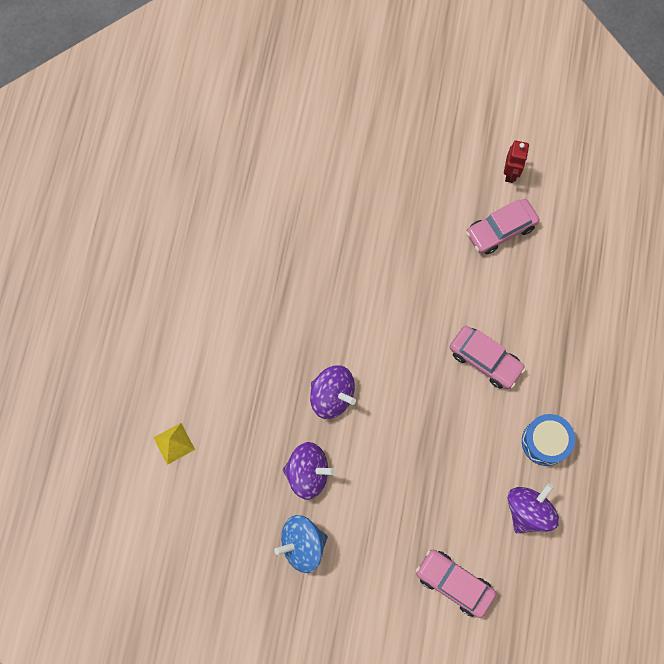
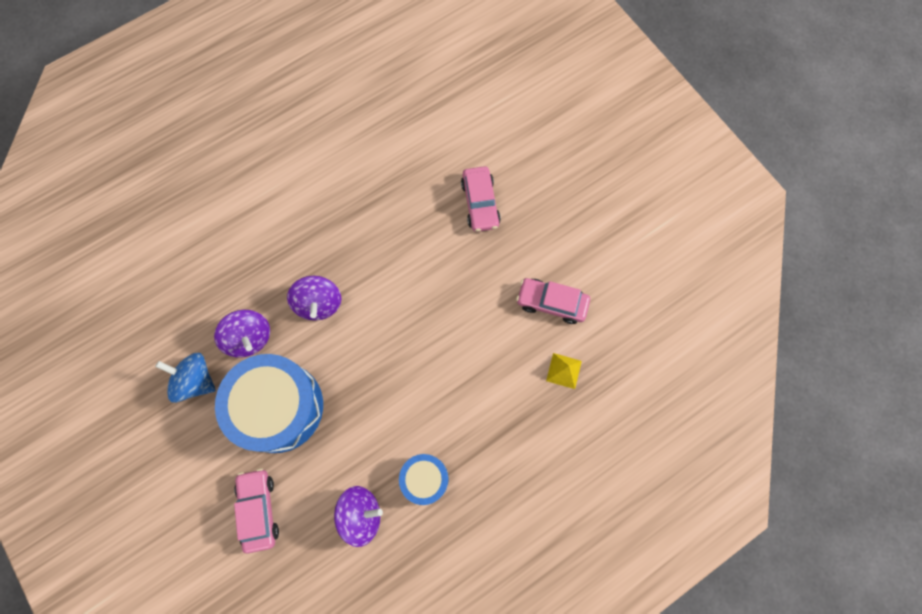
camera: 45 degrees right, 0 degrees up
(174, 443) = (193, 236): yellow pyramid -> yellow pyramid (564, 370)
(386, 500) = (278, 407): none -> blue drum
(485, 360) = (445, 380): pink car -> pink car (480, 203)
(510, 173) = (600, 271): red robot -> none

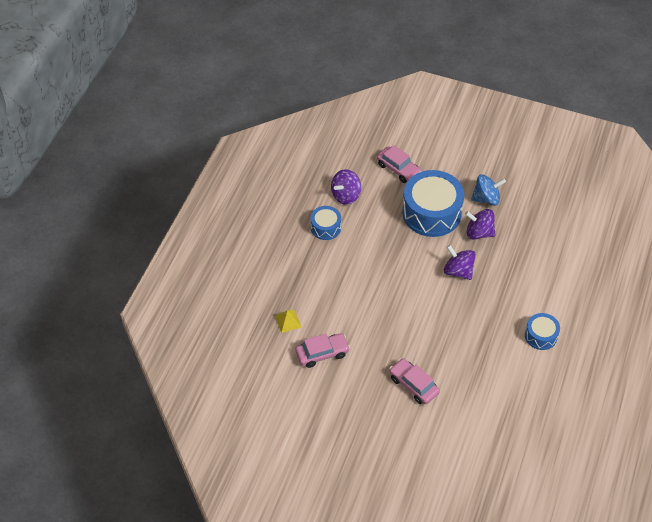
camera: 145 degrees right, 20 degrees down
(304, 170) = (541, 336): none -> blue drum

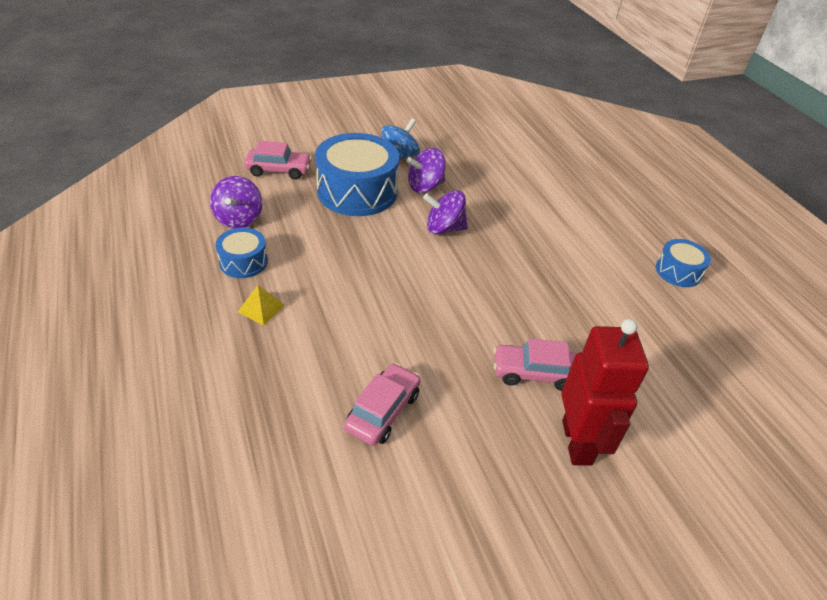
camera: 45 degrees left, 10 degrees down
(288, 321) = (293, 400): yellow pyramid -> yellow pyramid (261, 308)
(396, 429) = (577, 442): none -> red robot
(541, 336) = (590, 243): blue drum -> blue drum (678, 271)

